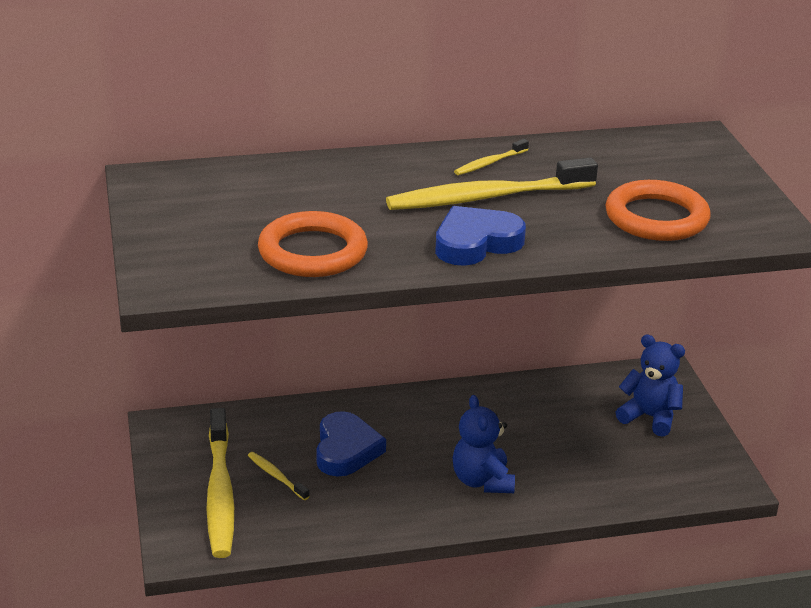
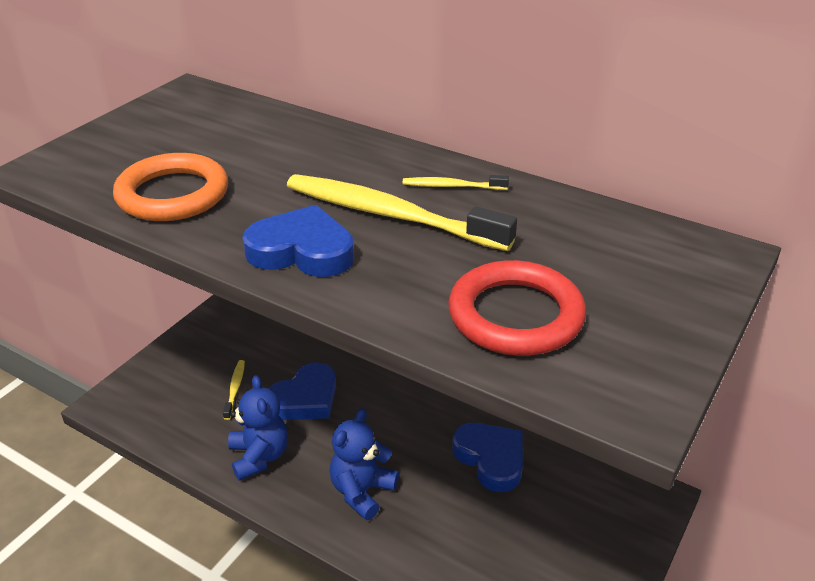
camera: 45 degrees right, 5 degrees up
(220, 493) = (186, 378): yellow toothbrush -> none
(537, 410) = (491, 459): none -> blue heart
(649, 417) = (583, 531): blue teddy bear -> blue teddy bear (259, 456)
(656, 218) = (515, 315): orange ring -> red ring

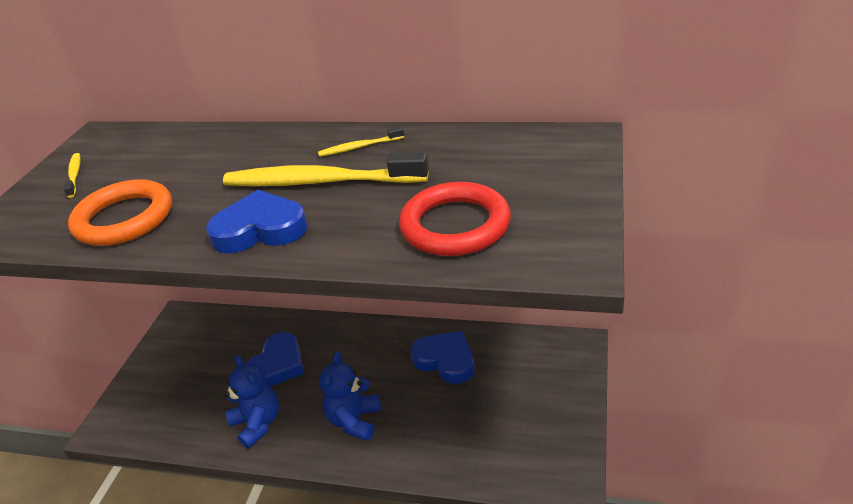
camera: 15 degrees left, 0 degrees up
(235, 389) = (214, 377): yellow toothbrush -> yellow toothbrush (74, 175)

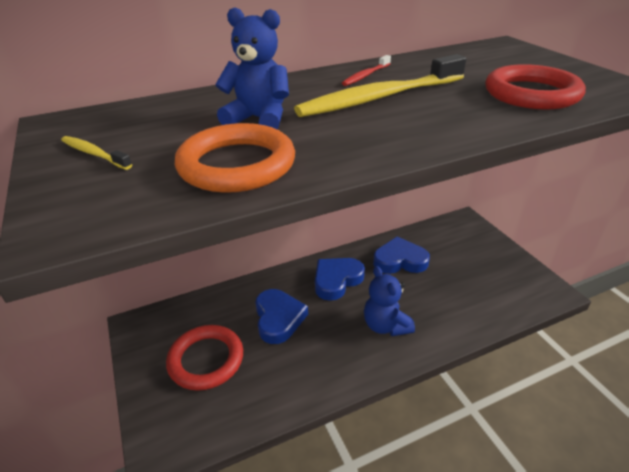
camera: 40 degrees left, 0 degrees up
(194, 373) = (206, 360): none -> red ring
(257, 423) = (313, 367): blue teddy bear -> blue teddy bear (259, 119)
(260, 229) = (395, 133): blue heart -> blue heart (337, 280)
(359, 147) = (366, 75): yellow toothbrush -> red toothbrush

